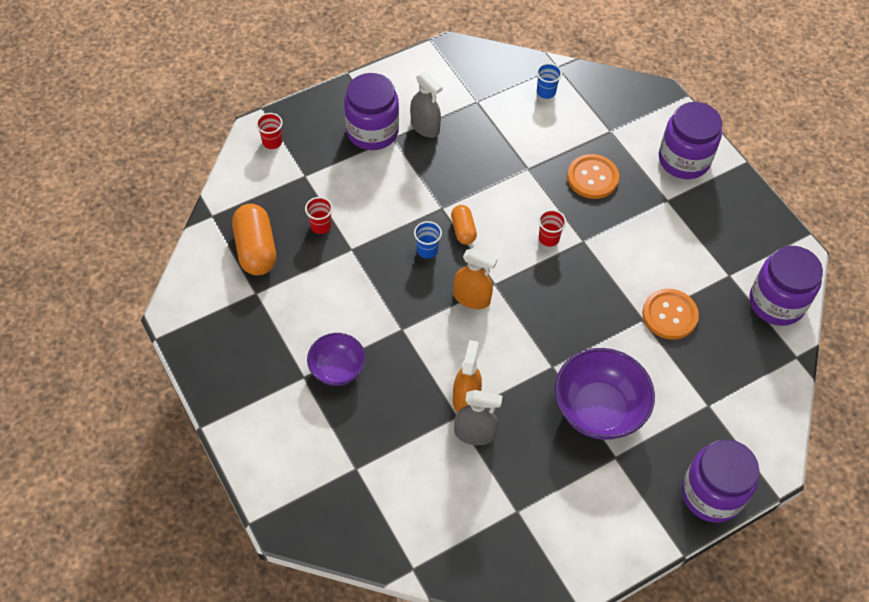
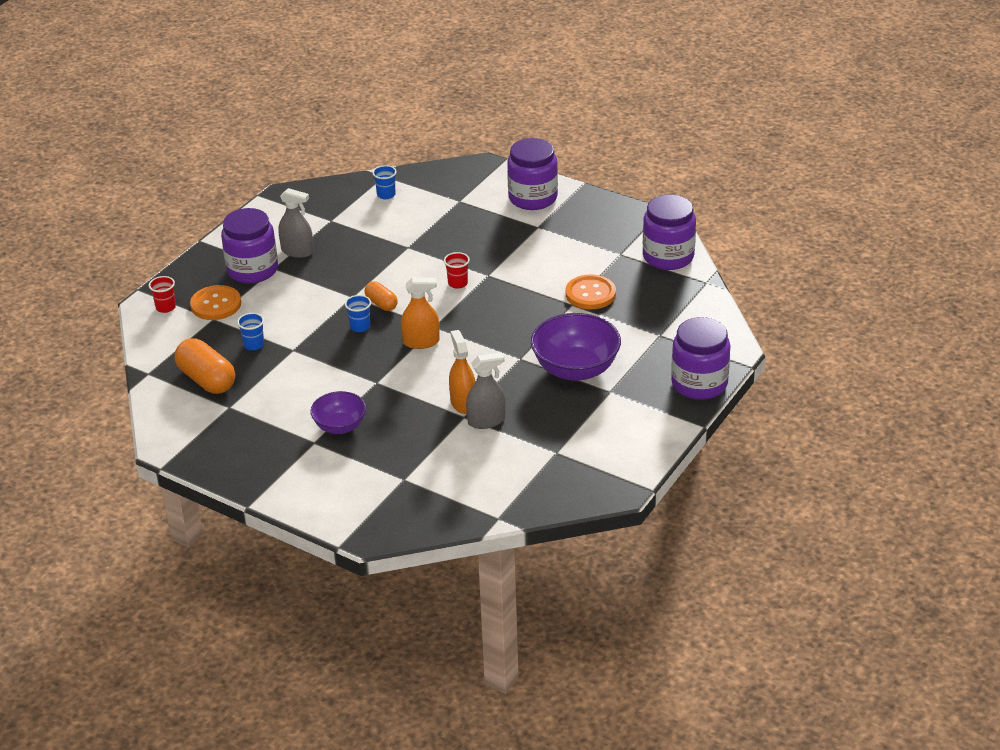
camera: 25 degrees left, 20 degrees down
(320, 226) = (254, 345): red cup -> blue cup
(592, 178) = (466, 234): orange button -> orange button (216, 304)

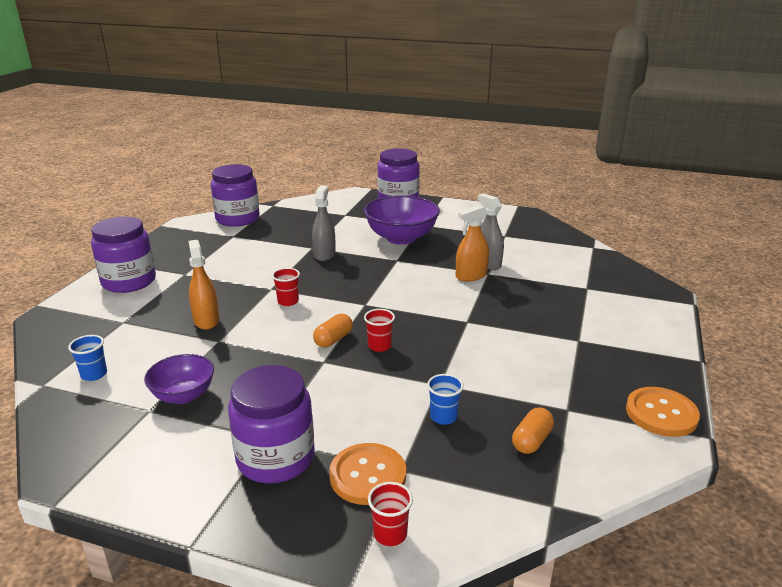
camera: 105 degrees left, 10 degrees down
(207, 380) = (531, 441): orange capsule -> orange capsule, size x0.57
(297, 251) = (227, 424): grey spray bottle -> grey spray bottle (324, 254)
(340, 426) = (545, 330): purple bowl -> purple bowl (183, 395)
(360, 326) = (379, 346): blue cup -> red cup
(421, 342) = (392, 307): orange spray bottle -> orange spray bottle (206, 320)
(590, 294) = (295, 242): orange button -> orange button (661, 413)

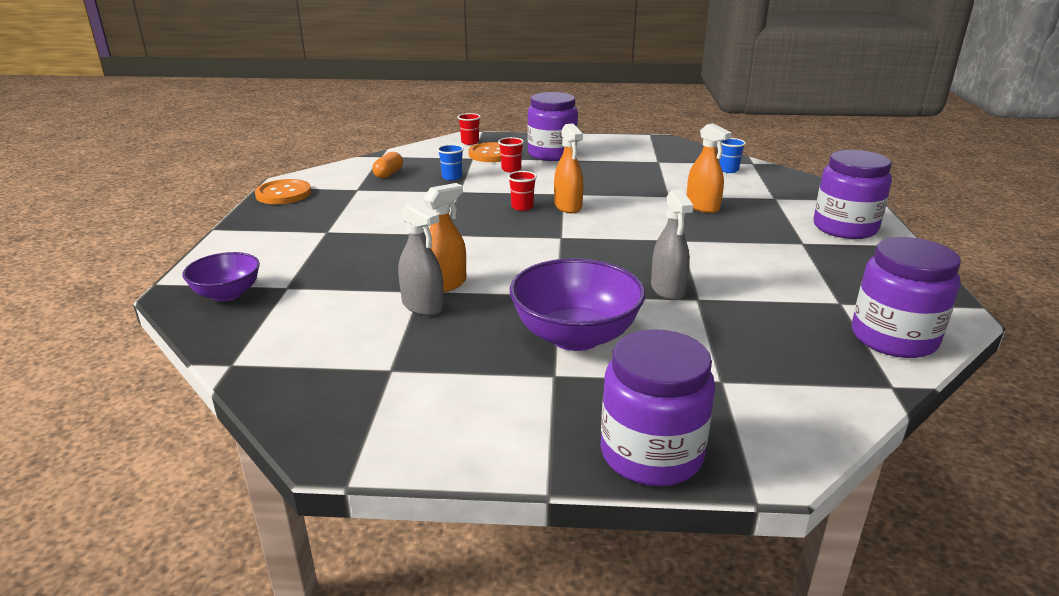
camera: 165 degrees right, 0 degrees up
(183, 395) = (646, 168): purple bowl -> purple bowl (227, 294)
(288, 301) = (646, 230): red cup -> red cup (511, 169)
(333, 339) = (568, 206): orange capsule -> orange spray bottle

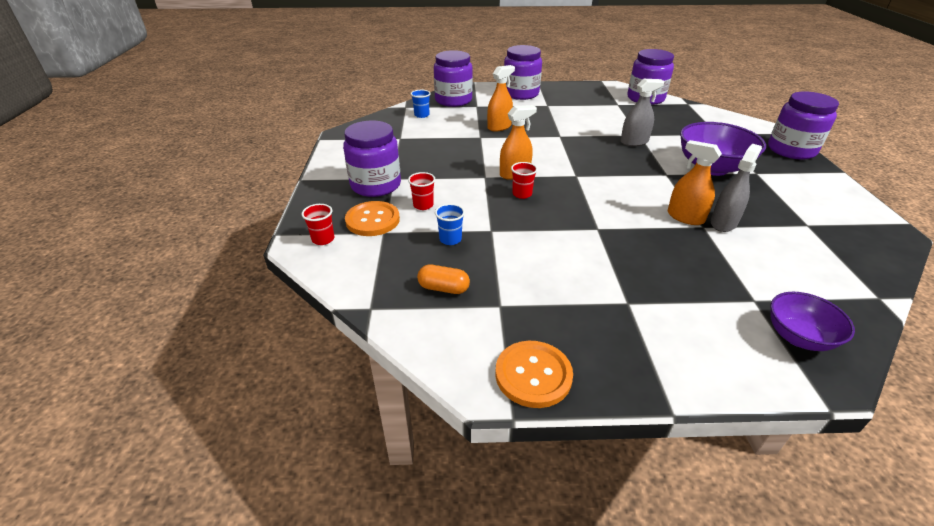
camera: 95 degrees left, 10 degrees up
(789, 186) = (453, 100): none -> purple jar

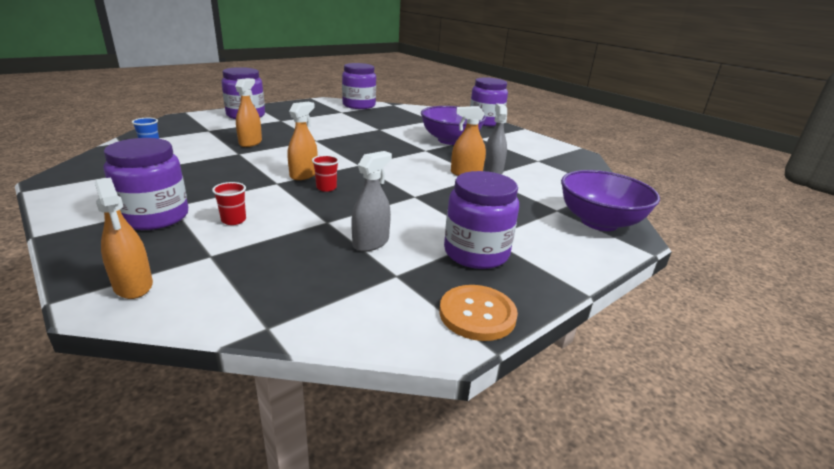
camera: 40 degrees left, 10 degrees down
(323, 239) = (133, 285): red cup -> orange spray bottle
(372, 220) = (184, 249): orange button -> none
(443, 288) = (329, 281): orange capsule -> none
(450, 239) = (294, 240): blue cup -> none
(453, 100) = (177, 129): purple jar -> purple jar (476, 253)
(634, 142) = (380, 134): grey spray bottle -> grey spray bottle (370, 242)
(798, 337) = (599, 222): purple bowl -> purple bowl, size x1.67

